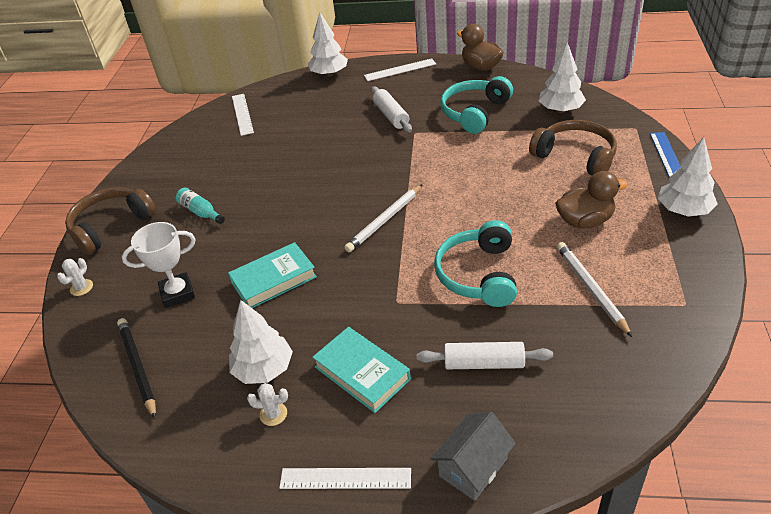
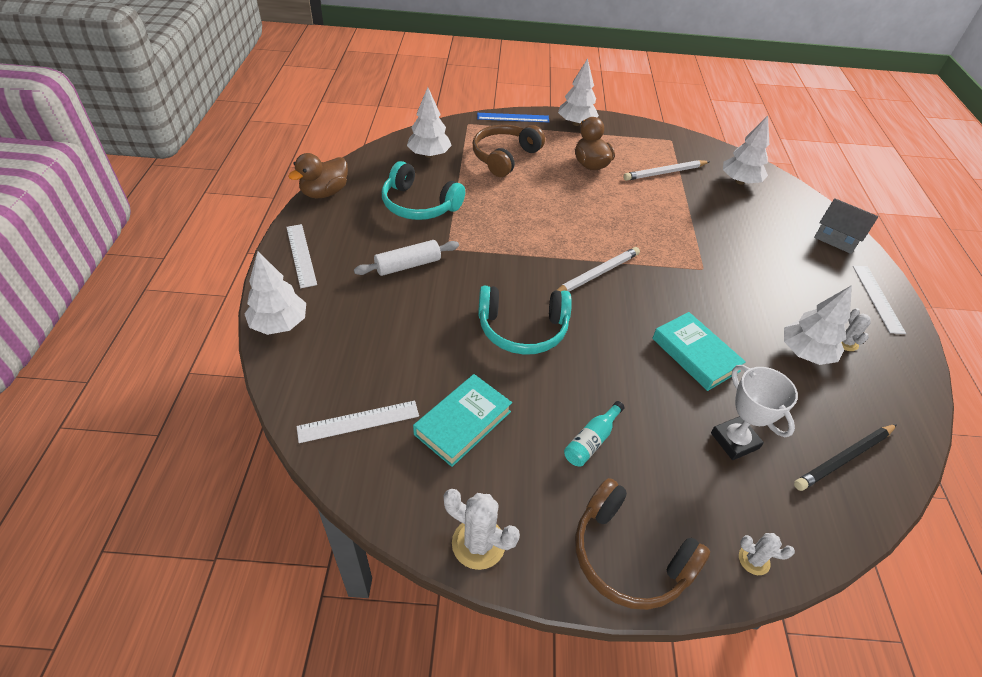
camera: 100 degrees left, 5 degrees up
(144, 165) = (478, 543): none -> white cactus
(362, 373) = (784, 290): turquoise book -> turquoise book (463, 423)
(384, 220) = (597, 274): white pencil -> white pencil turned 75 degrees counterclockwise
(478, 274) = (660, 222): turquoise headphones -> turquoise headphones (522, 329)
(484, 363) = (751, 227): white rolling pin -> none
(596, 372) = (740, 181): none -> white tree

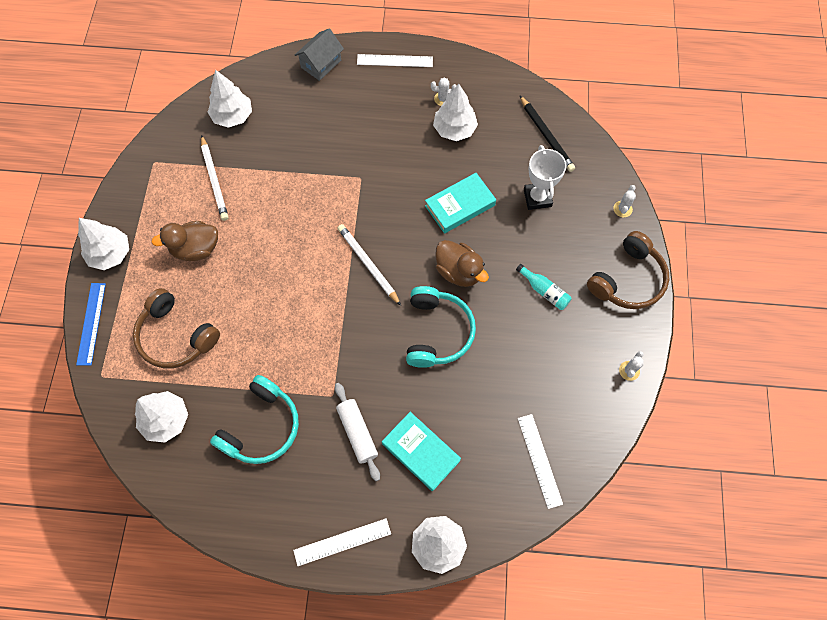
camera: 85 degrees left, 20 degrees up
(325, 193) = (236, 533): brown duck -> brown duck (458, 271)
(463, 423) = (535, 381): turquoise book -> turquoise book (421, 452)
(478, 543) = (629, 370): white cactus -> white cactus, size x0.58
(734, 441) = (537, 198): white trophy -> white trophy turned 75 degrees counterclockwise

